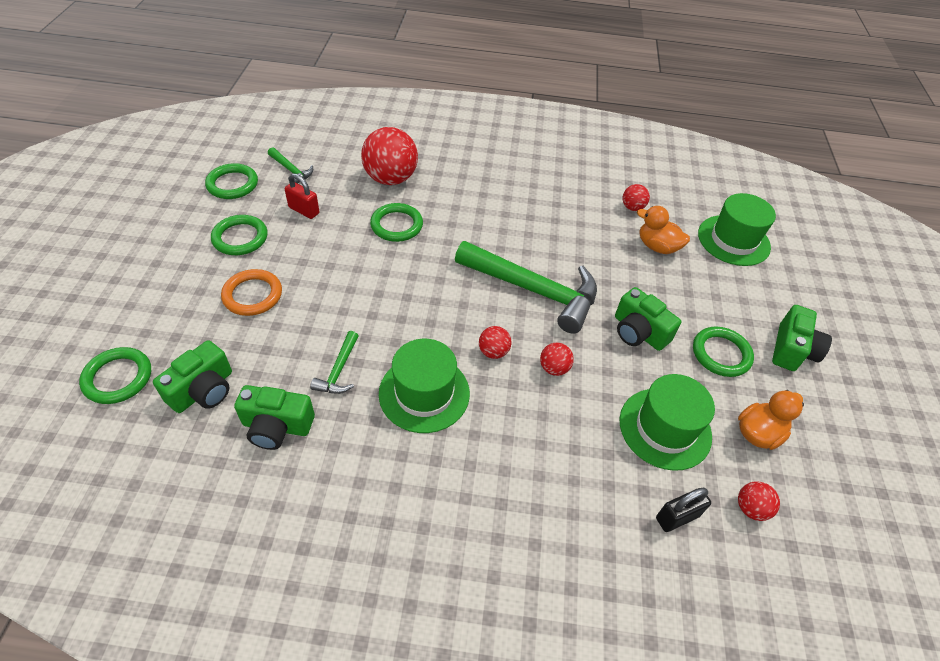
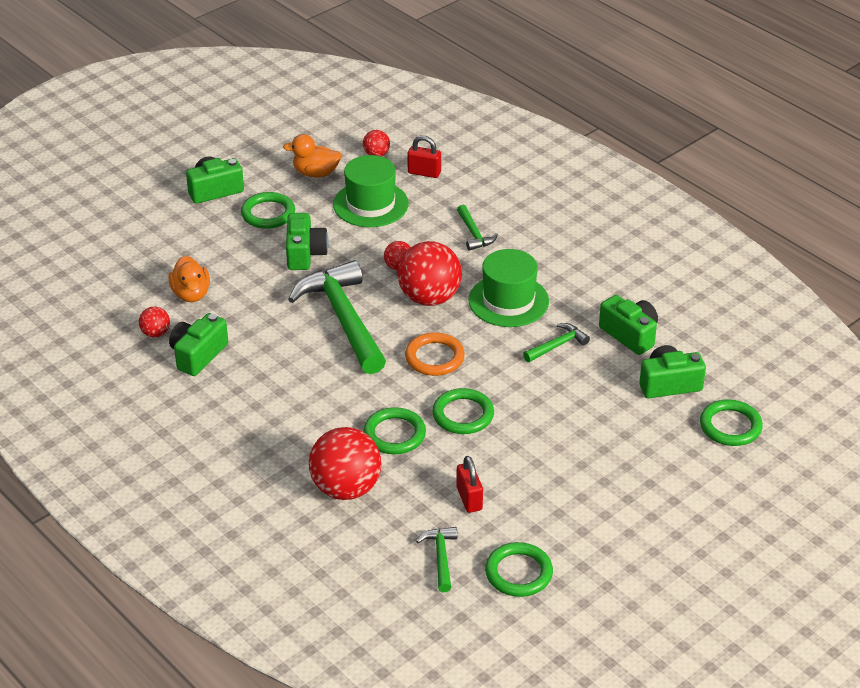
camera: 135 degrees left, 10 degrees down
(240, 238) = (555, 501): green ring -> green ring (463, 415)
(252, 295) = (582, 437): orange ring -> orange ring (434, 357)
(493, 352) = (429, 298): red ball -> red ball, size x2.11
(535, 458) = (474, 234): none -> green hammer
(586, 208) = (198, 355): none -> green camera
(677, 517) = (424, 173): black padlock -> red padlock
(733, 240) = (119, 264): green hat -> none

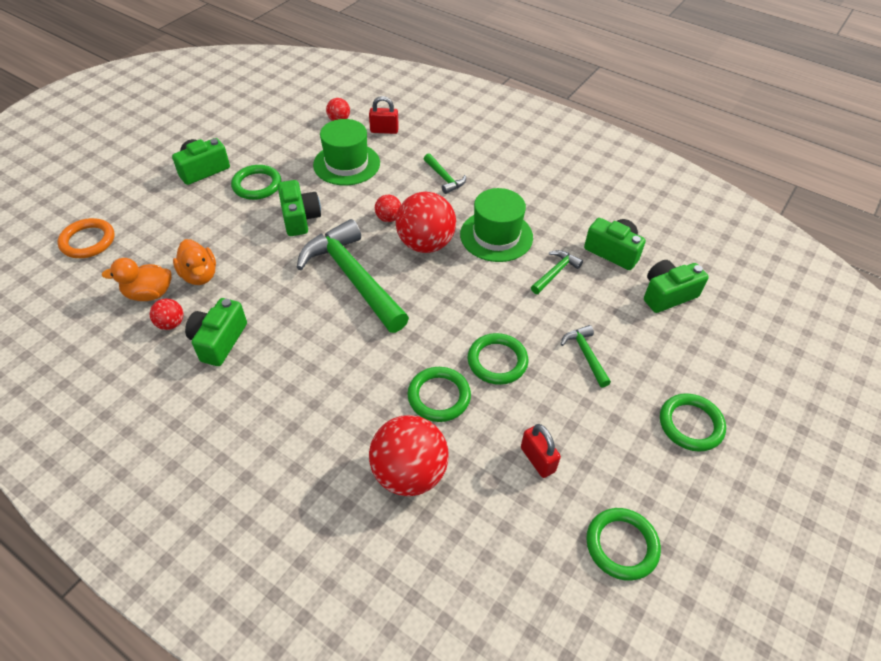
camera: 15 degrees left, 10 degrees up
(316, 173) = (291, 143): orange duck -> orange duck (149, 294)
(434, 357) = (450, 304): orange ring -> orange ring (88, 241)
(441, 557) = (535, 543): green hammer -> green hammer (585, 354)
(730, 426) = (739, 328): green ring -> green ring (690, 424)

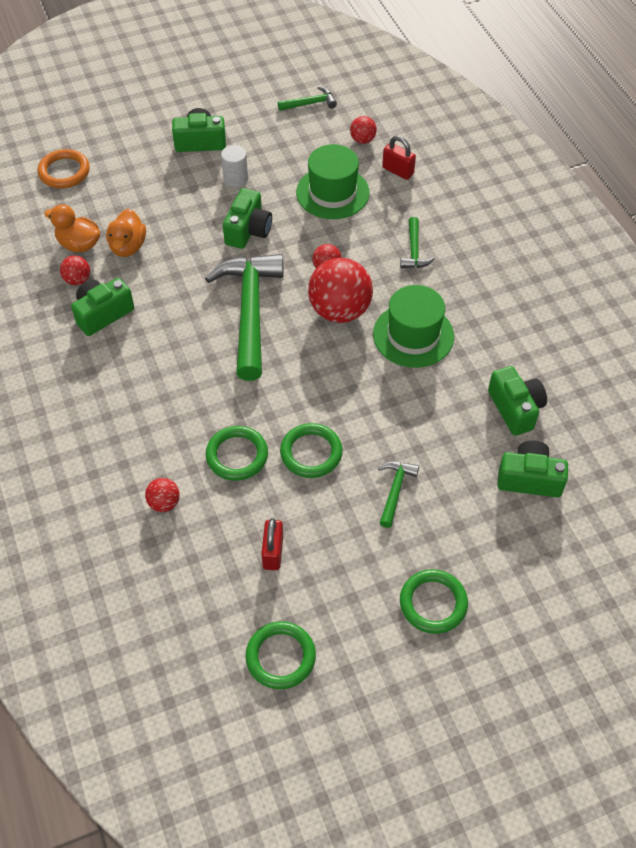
camera: 35 degrees right, 5 degrees up
(257, 185) = (235, 179): green ring -> white cylinder
(409, 473) = (164, 503): red ball -> red ball, size x0.47
(555, 272) = (438, 400): green hammer -> green hammer (310, 103)

